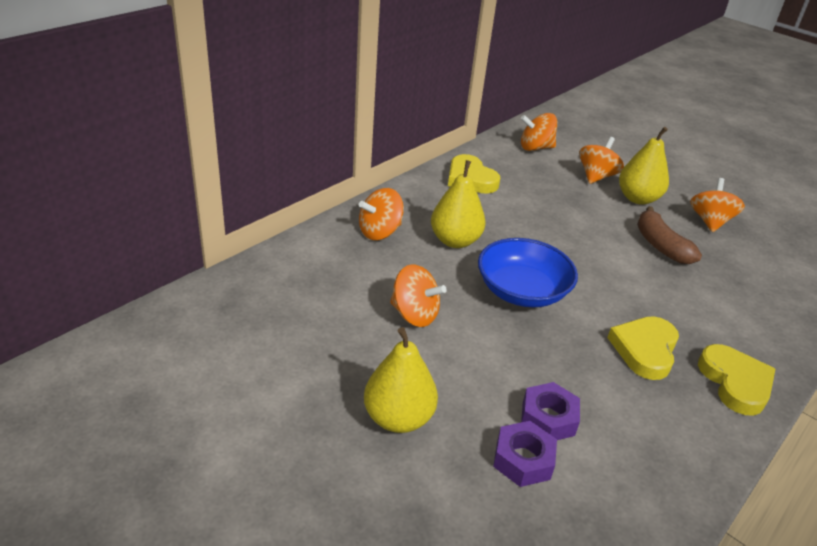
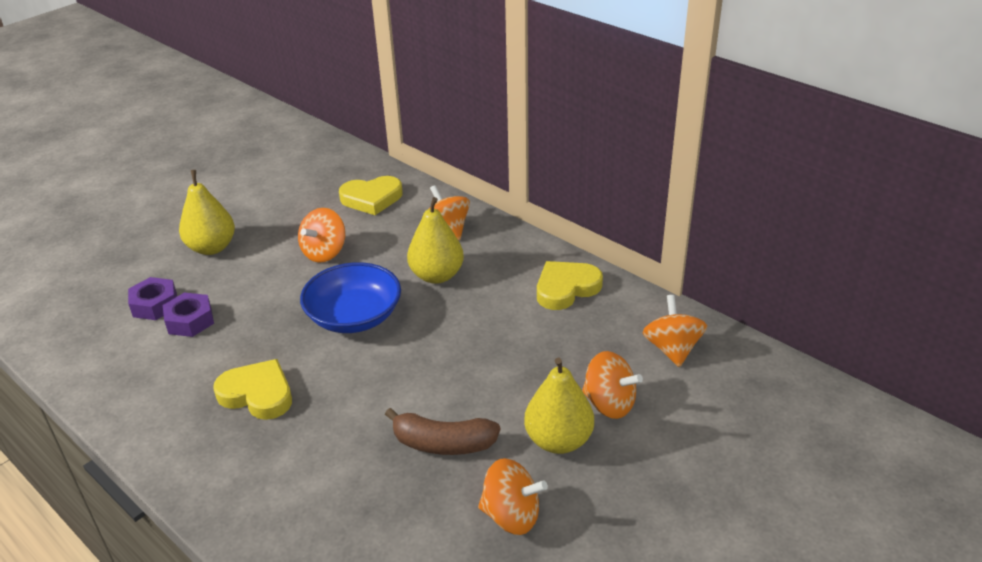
camera: 95 degrees right, 0 degrees up
(660, 245) = (443, 443): brown banana -> brown banana turned 150 degrees counterclockwise
(735, 383) = (198, 457): yellow heart -> yellow heart (372, 199)

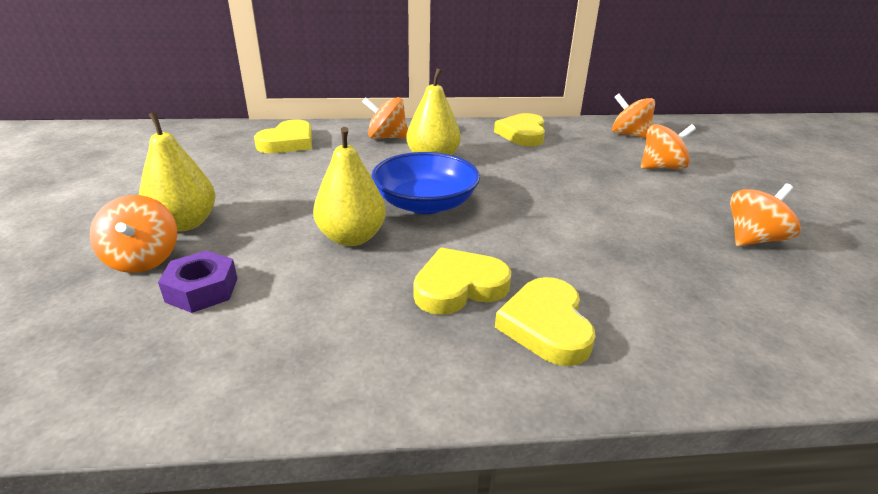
camera: 50 degrees left, 5 degrees down
(190, 321) = (274, 279): purple nut -> none
(250, 453) = (546, 326): none -> yellow heart
(324, 252) = (315, 182): orange spinning top -> orange spinning top (143, 259)
(443, 443) = (641, 231): brown banana -> none
(558, 440) = (683, 194): yellow pear -> yellow pear (351, 238)

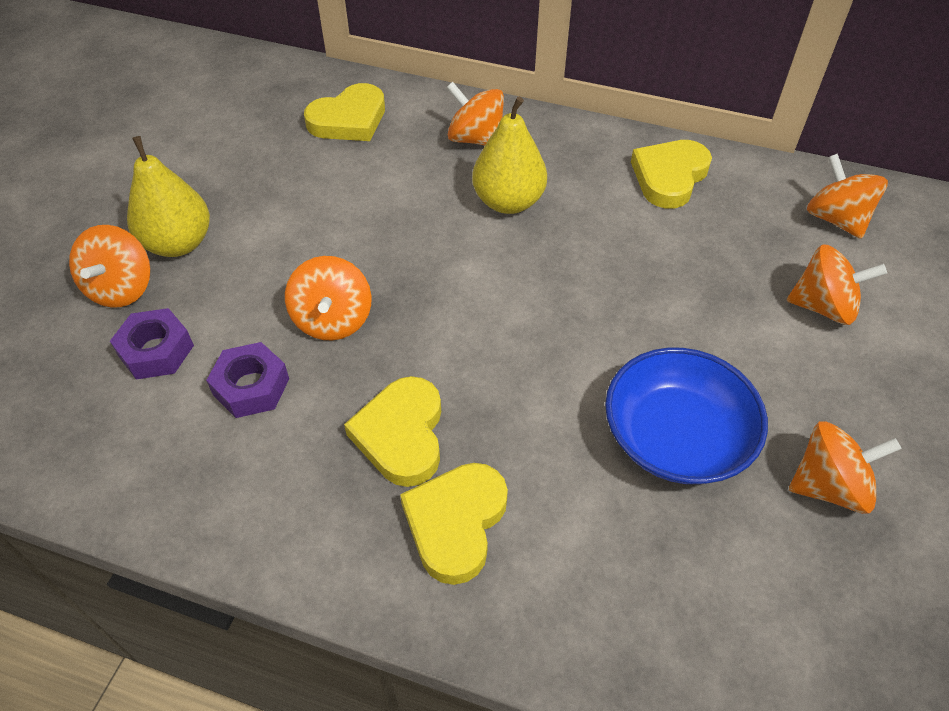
camera: 25 degrees right, 20 degrees up
(309, 290) = (251, 387): none -> purple nut
(351, 238) = (333, 320): yellow pear -> orange spinning top
(425, 203) = (447, 286): blue bowl -> blue bowl (676, 437)
(459, 287) = (401, 435): yellow heart -> yellow heart turned 90 degrees counterclockwise

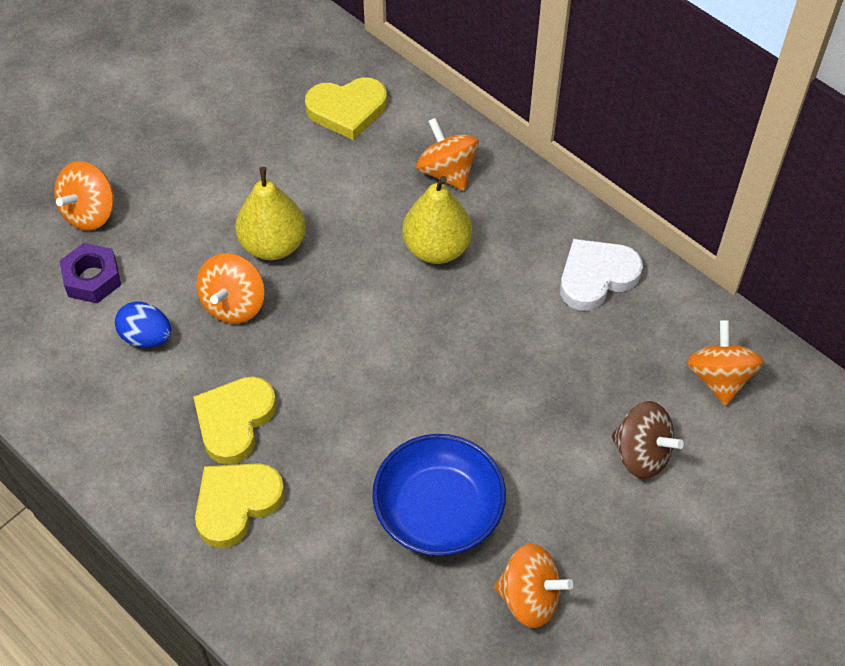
camera: 25 degrees right, 5 degrees up
(178, 243) = (149, 187): yellow pear -> yellow pear (273, 244)
(251, 387) = (146, 337): purple nut -> blue egg
(669, 177) = (596, 277): yellow heart -> white heart
(823, 306) = (641, 453): orange spinning top -> brown spinning top

